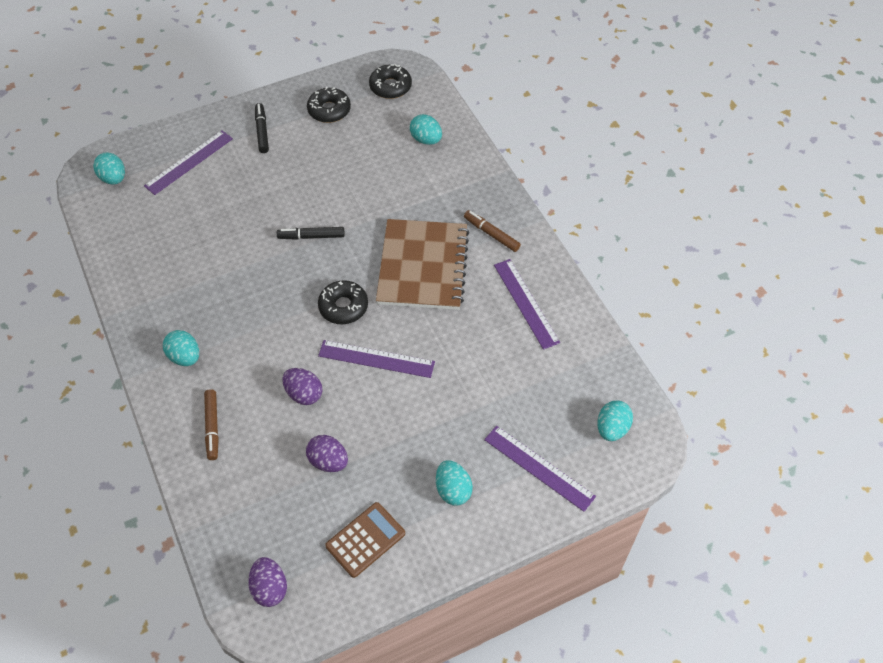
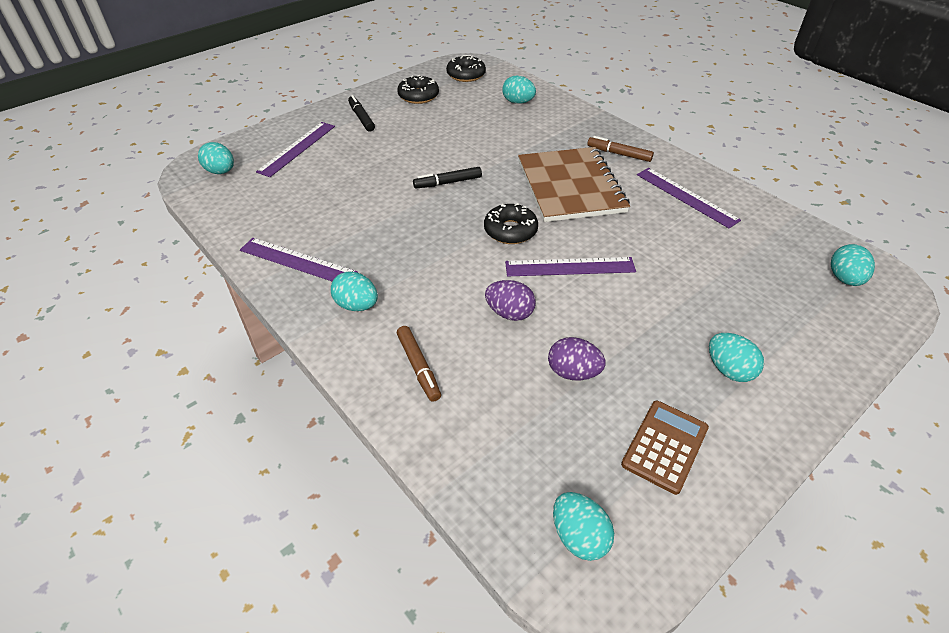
camera: 15 degrees left, 10 degrees down
(269, 588) = (579, 536): purple egg -> turquoise egg
(539, 468) = (801, 328): purple ruler -> purple ruler (297, 261)

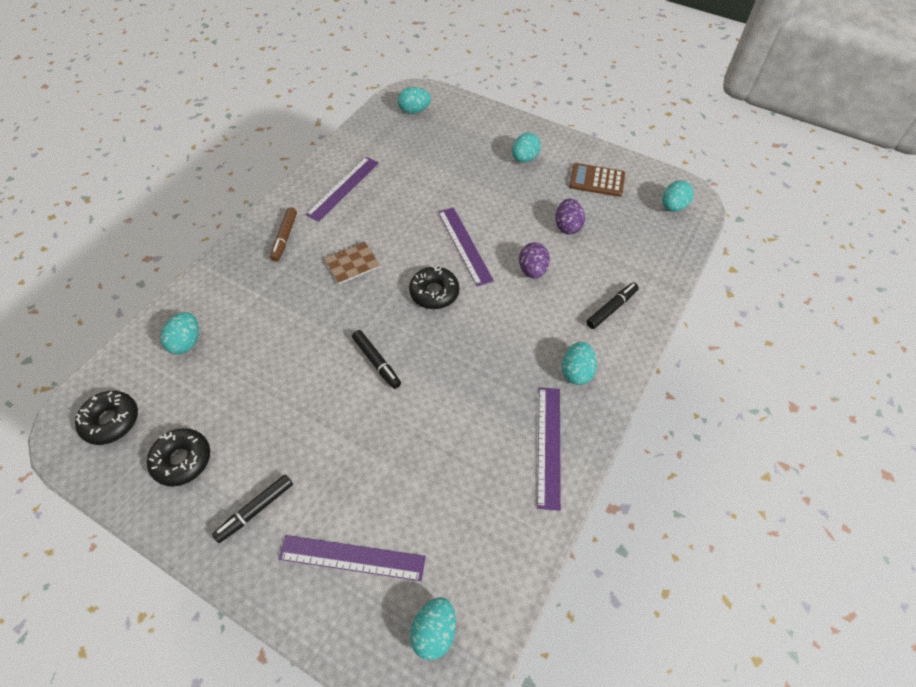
camera: 110 degrees left, 10 degrees up
(418, 367) = (611, 308): brown marker -> black marker
(570, 186) = (352, 263): brown notebook -> brown notebook, size x0.45

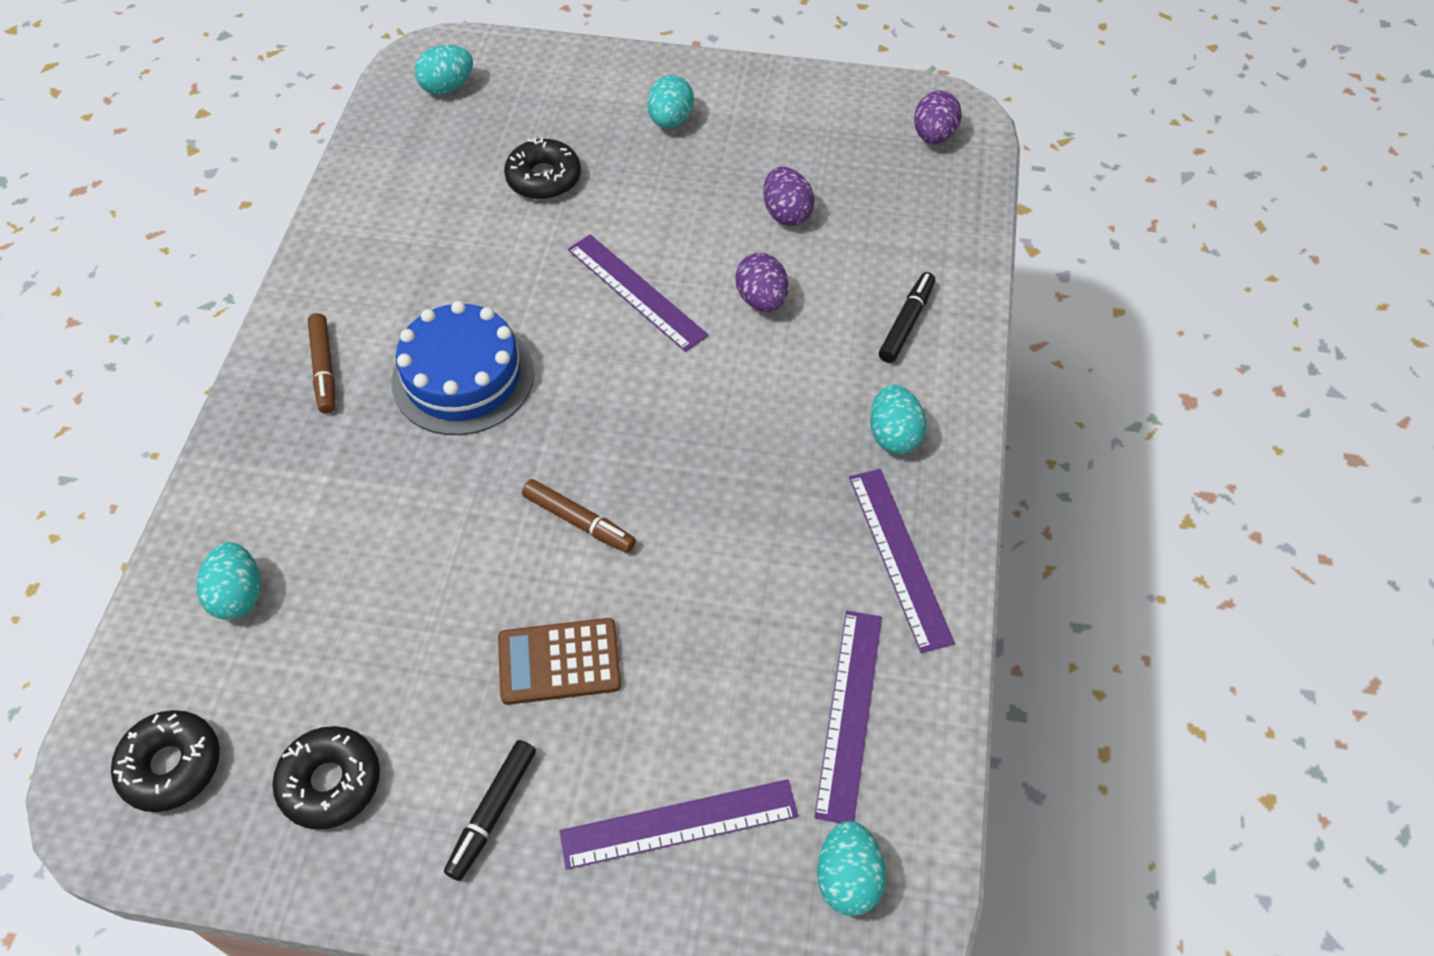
camera: 20 degrees left, 0 degrees up
(343, 188) = (386, 255): purple ruler -> purple ruler (849, 713)
(352, 263) = (463, 377): brown notebook -> blue cake
(376, 362) = (579, 521): black marker -> brown marker
(434, 292) = (621, 382): black donut -> black donut (544, 178)
(596, 180) = (801, 126): brown calculator -> brown calculator (559, 662)
(672, 207) = (934, 136): turquoise egg -> purple egg

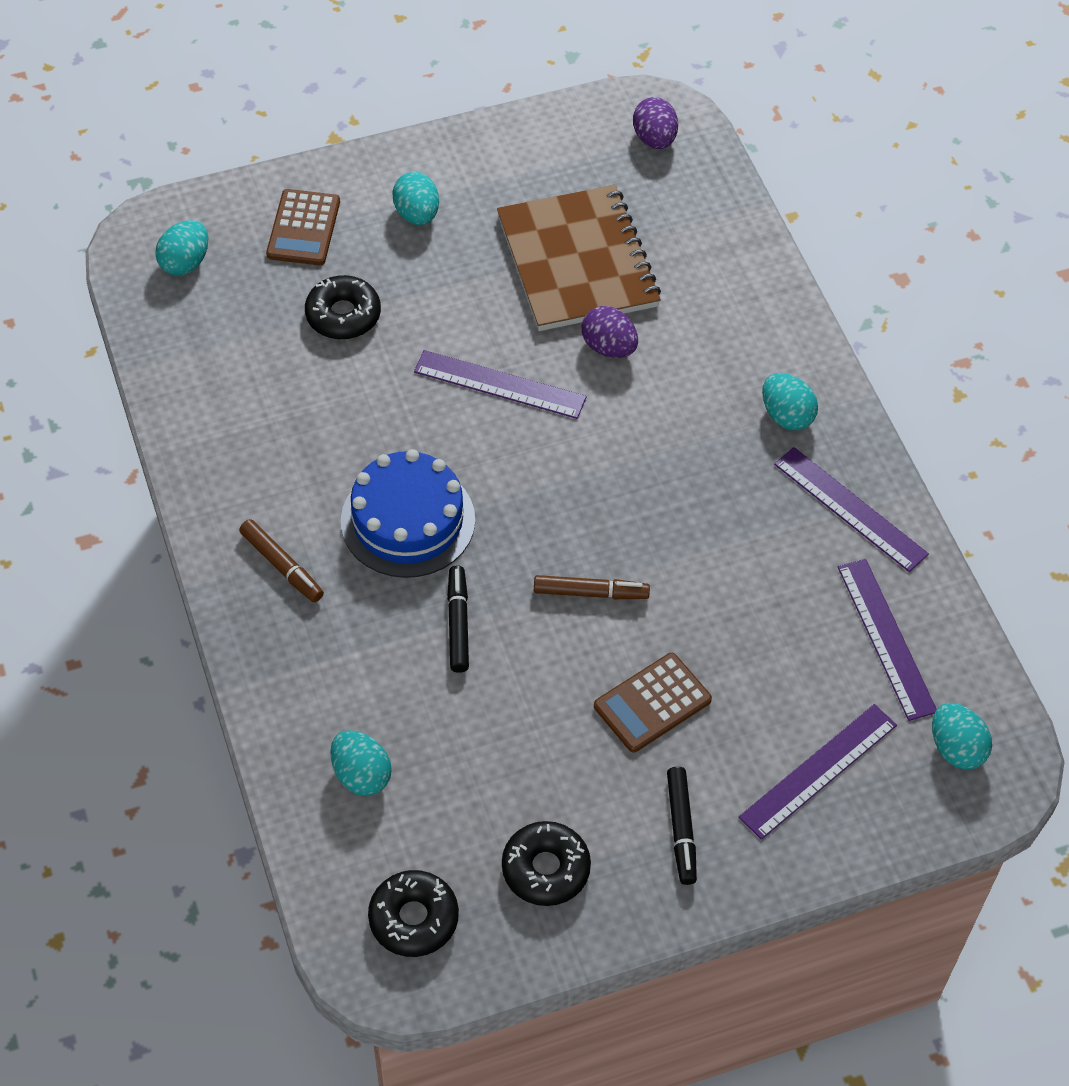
camera: 30 degrees left, 0 degrees up
(565, 96) = (303, 228): none -> brown calculator
(786, 213) = (577, 262): purple egg -> brown notebook
(906, 323) = (737, 318): black marker -> black marker (458, 623)

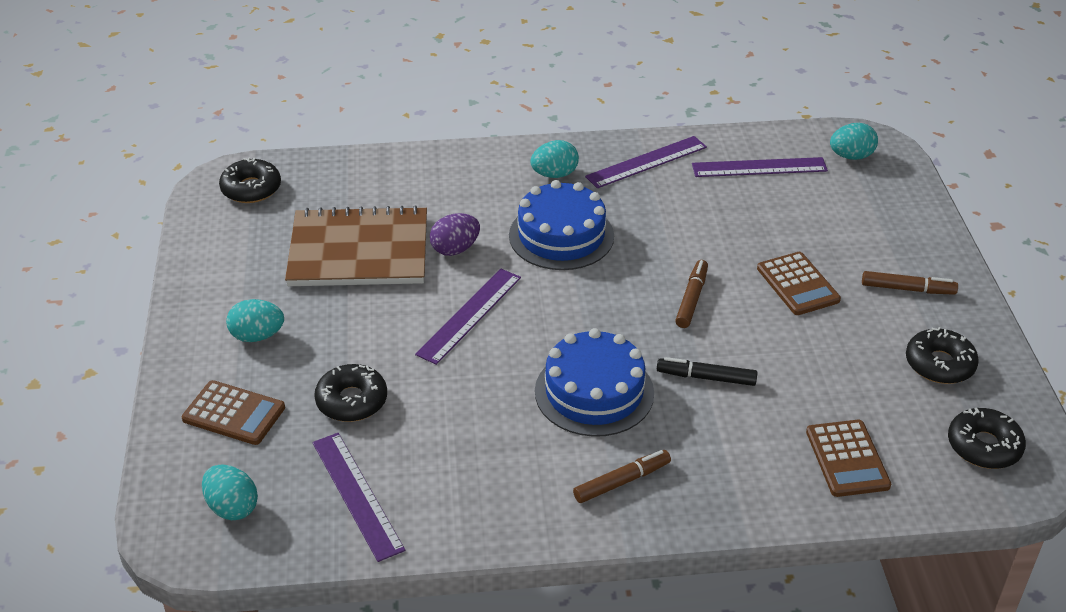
camera: 75 degrees left, 15 degrees down
(361, 775) = (847, 459): turquoise egg -> brown calculator
(654, 139) = (251, 189): purple egg -> black donut
(667, 444) = (561, 235): none -> blue cake
(681, 829) = (907, 289): black marker -> brown marker
(818, 771) = (863, 217): purple ruler -> purple ruler (357, 495)

